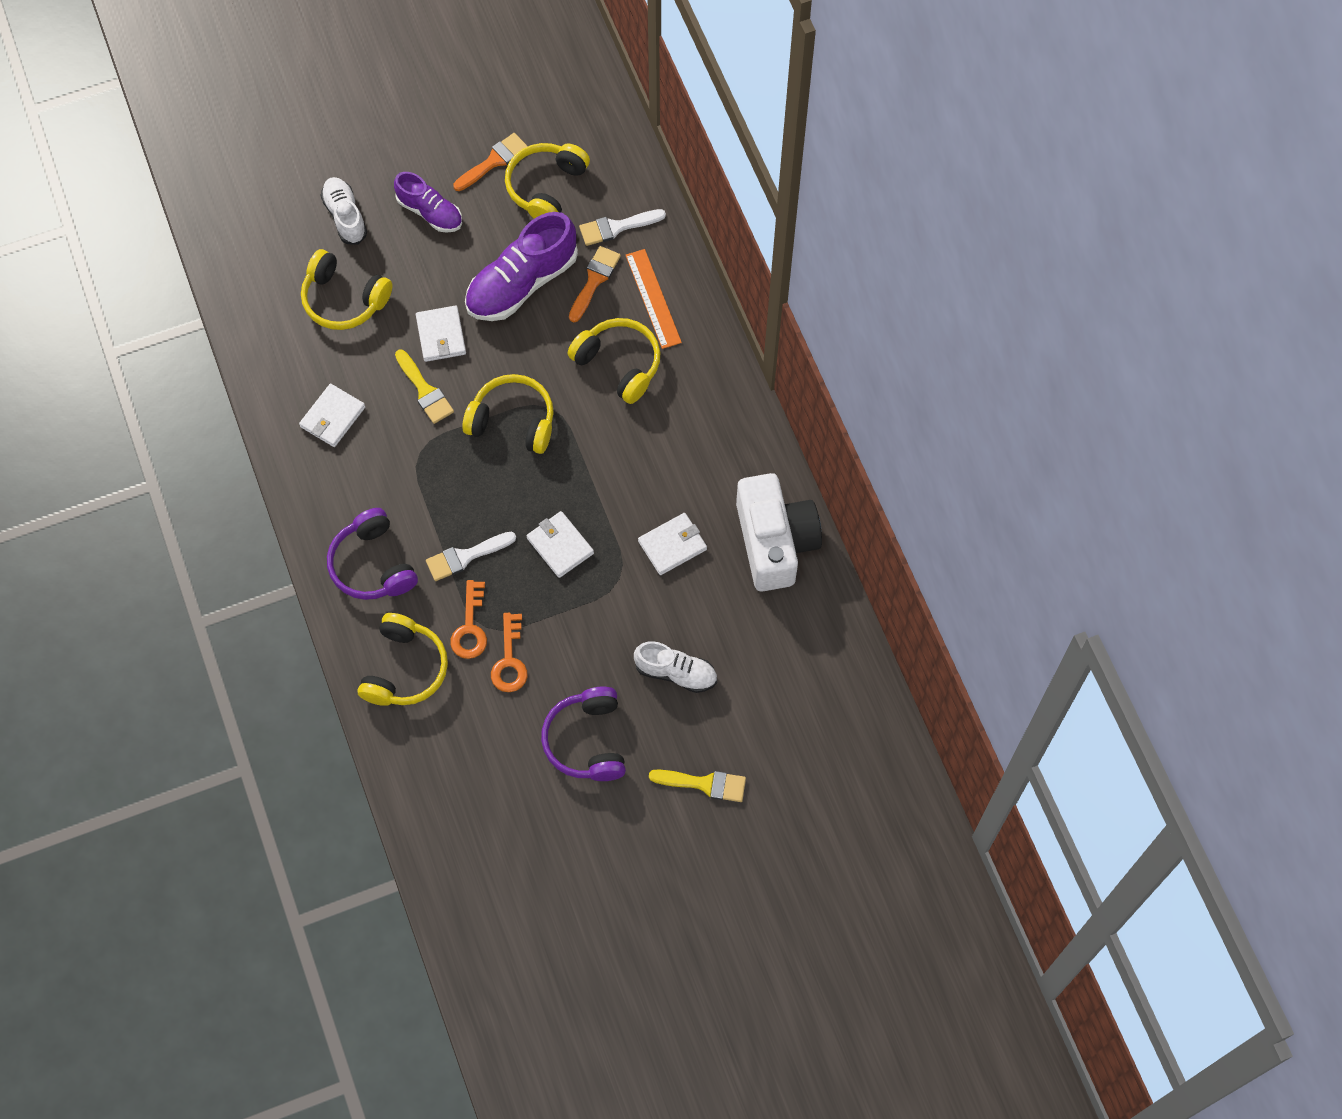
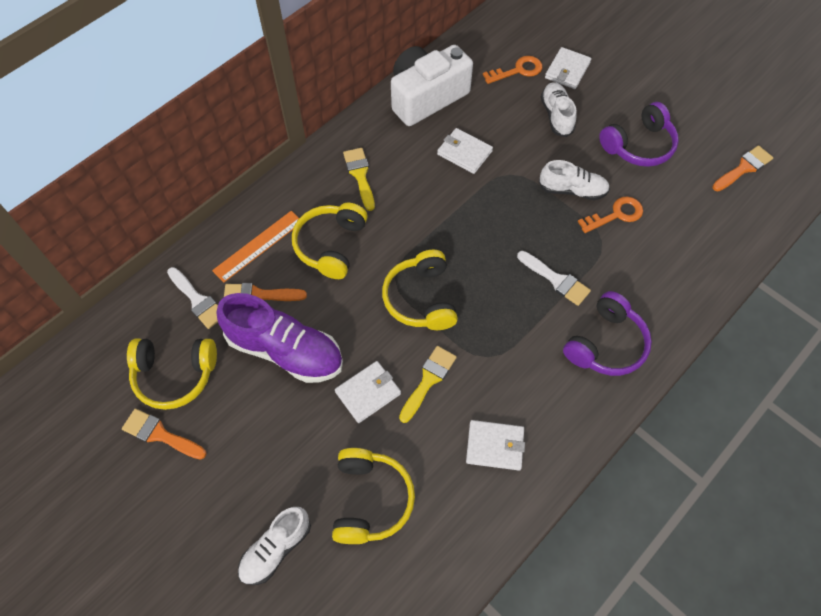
camera: 115 degrees left, 5 degrees down
(405, 669) = (671, 280): yellow headphones -> none
(430, 212) = (240, 466): purple shoe -> none
(470, 627) = (609, 251): orange key -> orange key (518, 70)
(496, 839) = (743, 168): none -> orange brush
(560, 546) = (507, 221): white wallet -> white wallet (567, 70)
(564, 632) = (572, 190): none -> white shoe
(704, 784) = (619, 74): yellow brush -> yellow brush (360, 175)

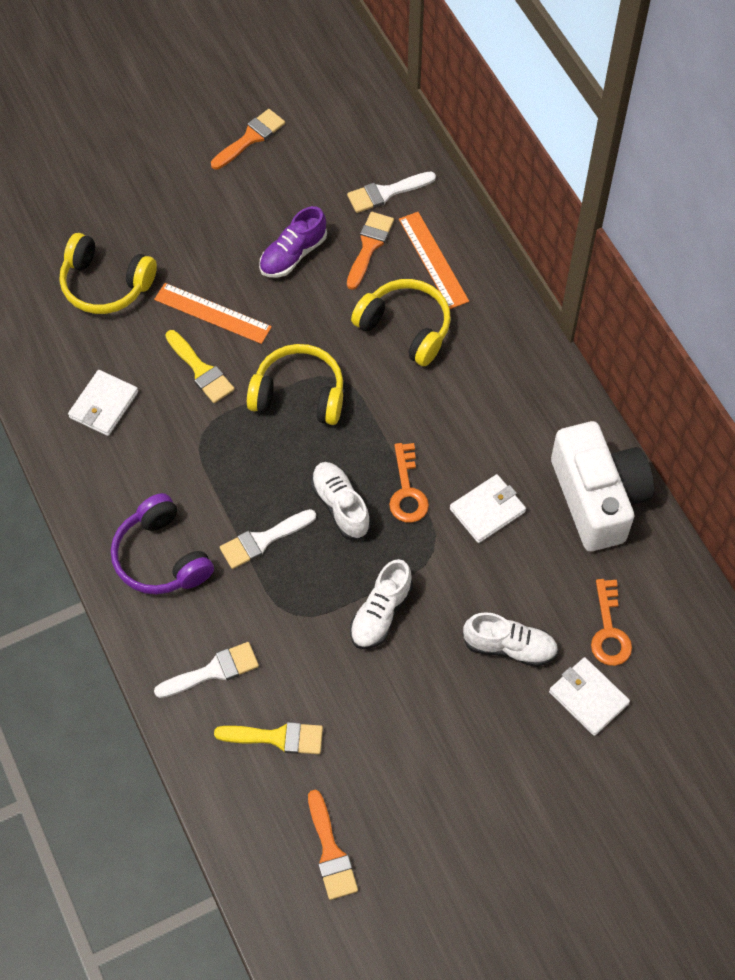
camera: 110 degrees right, 0 degrees up
(175, 375) = (307, 159): yellow headphones -> none
(276, 549) = (100, 202): white shoe -> white shoe (340, 506)
(285, 350) = (293, 254): purple shoe -> purple shoe, size x0.60
(360, 175) = (494, 384): yellow brush -> yellow brush (276, 737)
(368, 393) = (212, 313): white wallet -> orange ruler
(616, 215) = (323, 648): orange key -> orange key (407, 491)
(639, 145) = (420, 730): purple headphones -> none
(671, 276) = (212, 671): none -> white brush

